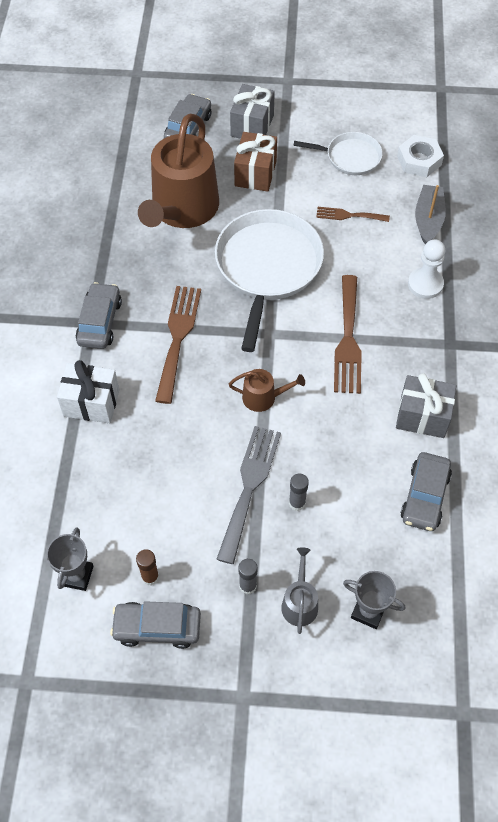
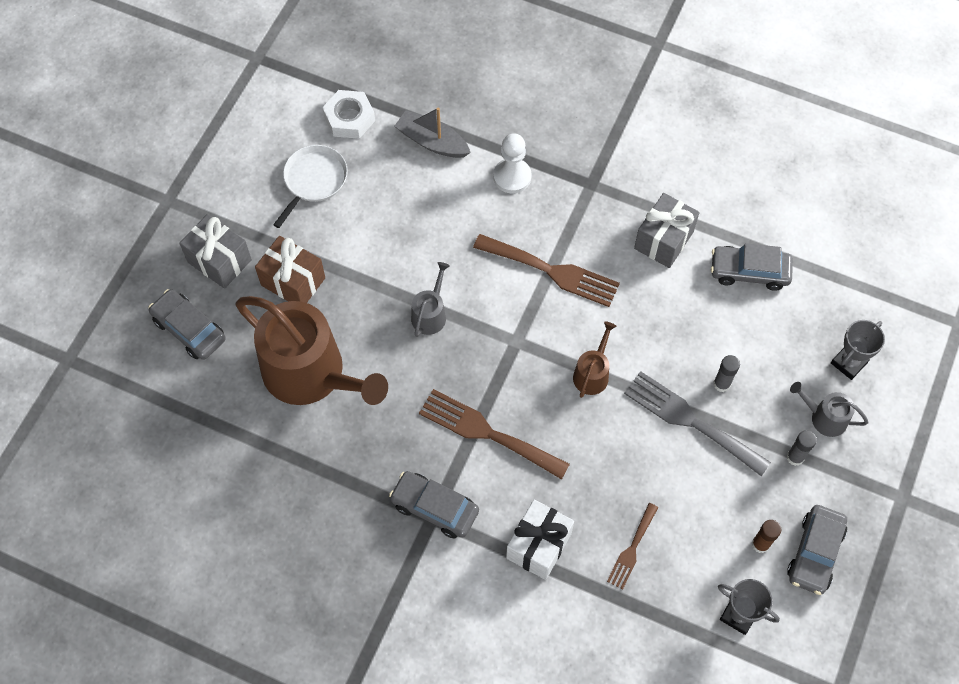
camera: 70 degrees left, 5 degrees up
(267, 267) = (430, 314): white pan -> grey watering can
(348, 215) = (394, 212): brown fork -> brown fork (632, 549)
(425, 496) = (749, 272): grey car -> grey car turned 150 degrees clockwise

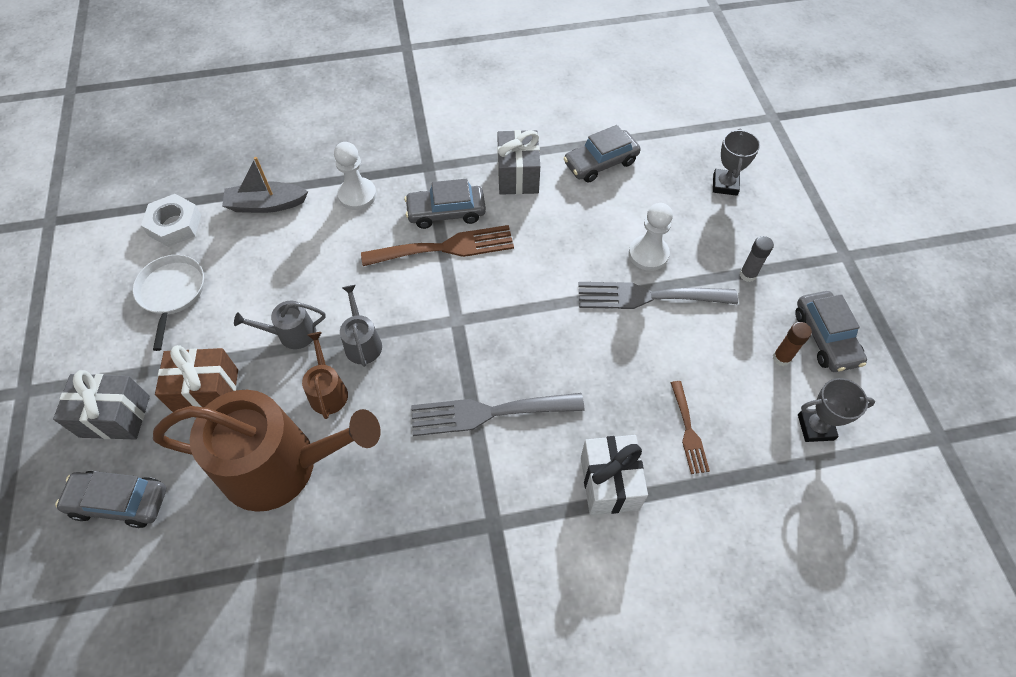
camera: 35 degrees left, 5 degrees down
(434, 508) = (490, 513): grey car -> grey car (446, 212)
(487, 433) = (488, 413): brown fork -> grey fork
(592, 373) = (541, 307): brown watering can -> brown watering can (328, 391)
(721, 384) = (648, 254): grey glue stick -> white pawn
(824, 417) = (742, 233): grey watering can -> grey watering can (292, 334)

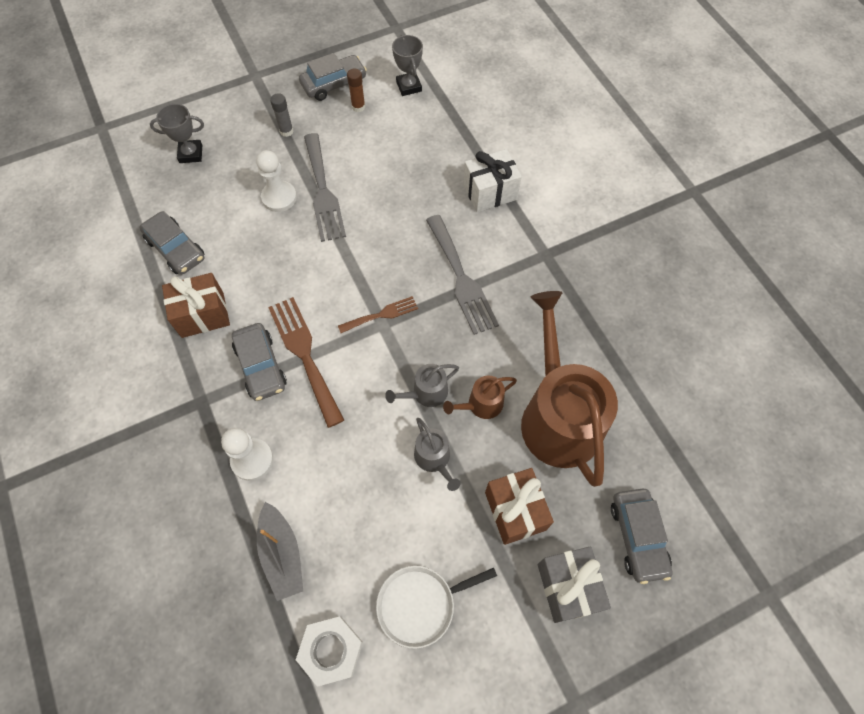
camera: 105 degrees left, 5 degrees up
(518, 176) = (202, 315): grey gift -> brown gift
(688, 431) = (435, 153): brown fork -> brown fork (382, 314)

